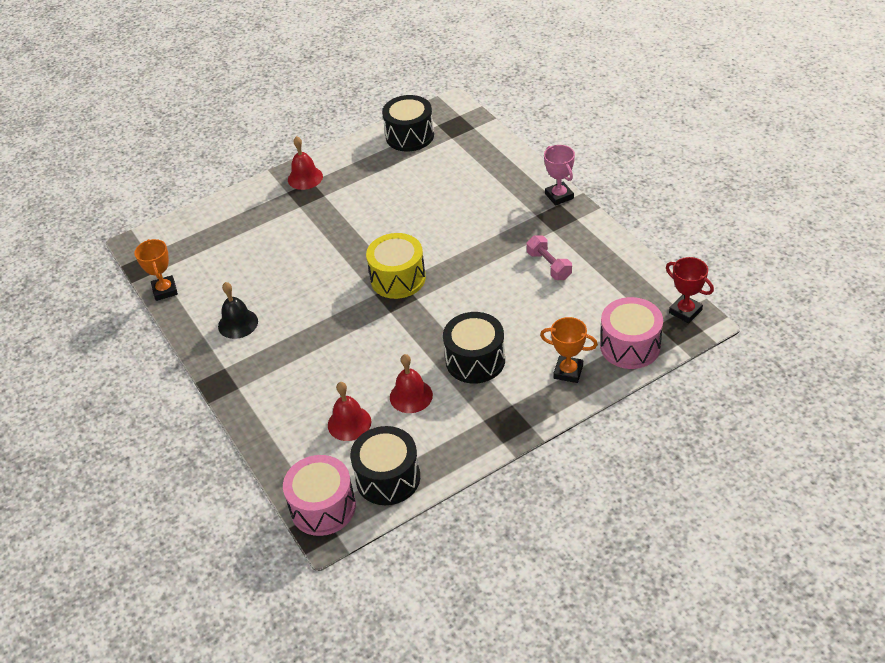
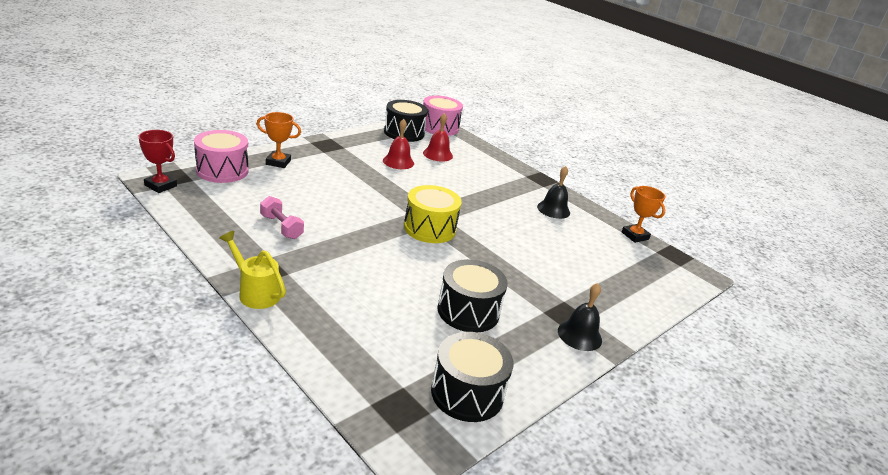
camera: 160 degrees right, 15 degrees down
(305, 178) = (579, 335): red bell -> black bell
(475, 360) = (352, 174): black drum -> black drum (468, 311)
(559, 196) = (255, 292): pink trophy -> yellow watering can

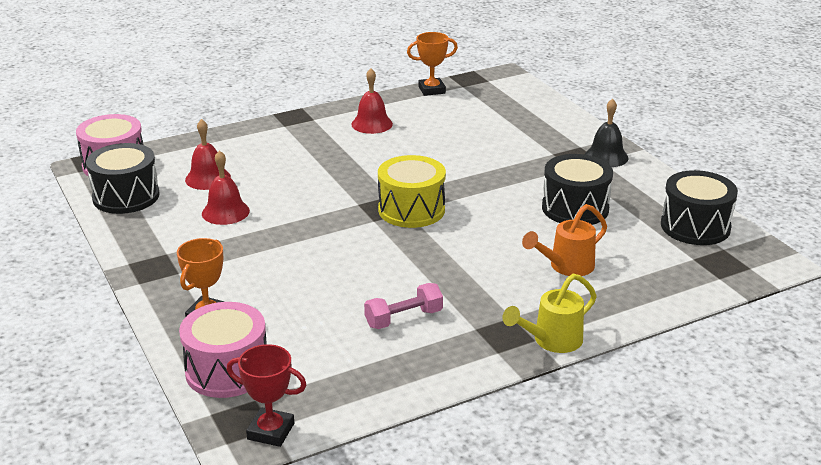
camera: 70 degrees left, 0 degrees up
(160, 186) = (271, 431): red trophy -> red trophy turned 60 degrees clockwise
(367, 303) = (566, 266): none -> orange watering can
(553, 209) = (372, 124): black bell -> red bell

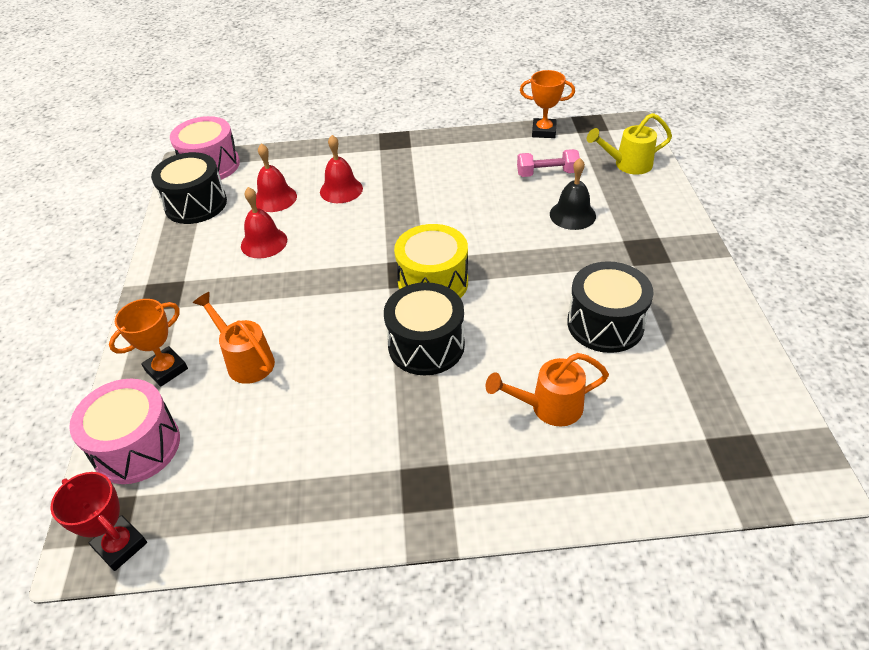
camera: 25 degrees right, 15 degrees up
(281, 294) = (246, 360): none -> orange watering can
(372, 124) = (460, 163): red bell -> red bell (341, 190)
(403, 318) = (337, 430): pink dumbbell -> pink dumbbell (547, 173)
(552, 341) = (470, 515): yellow watering can -> yellow watering can (628, 164)
(606, 156) = (681, 258): black bell -> black bell (572, 215)
(695, 226) = (734, 388): black drum -> black drum (426, 345)

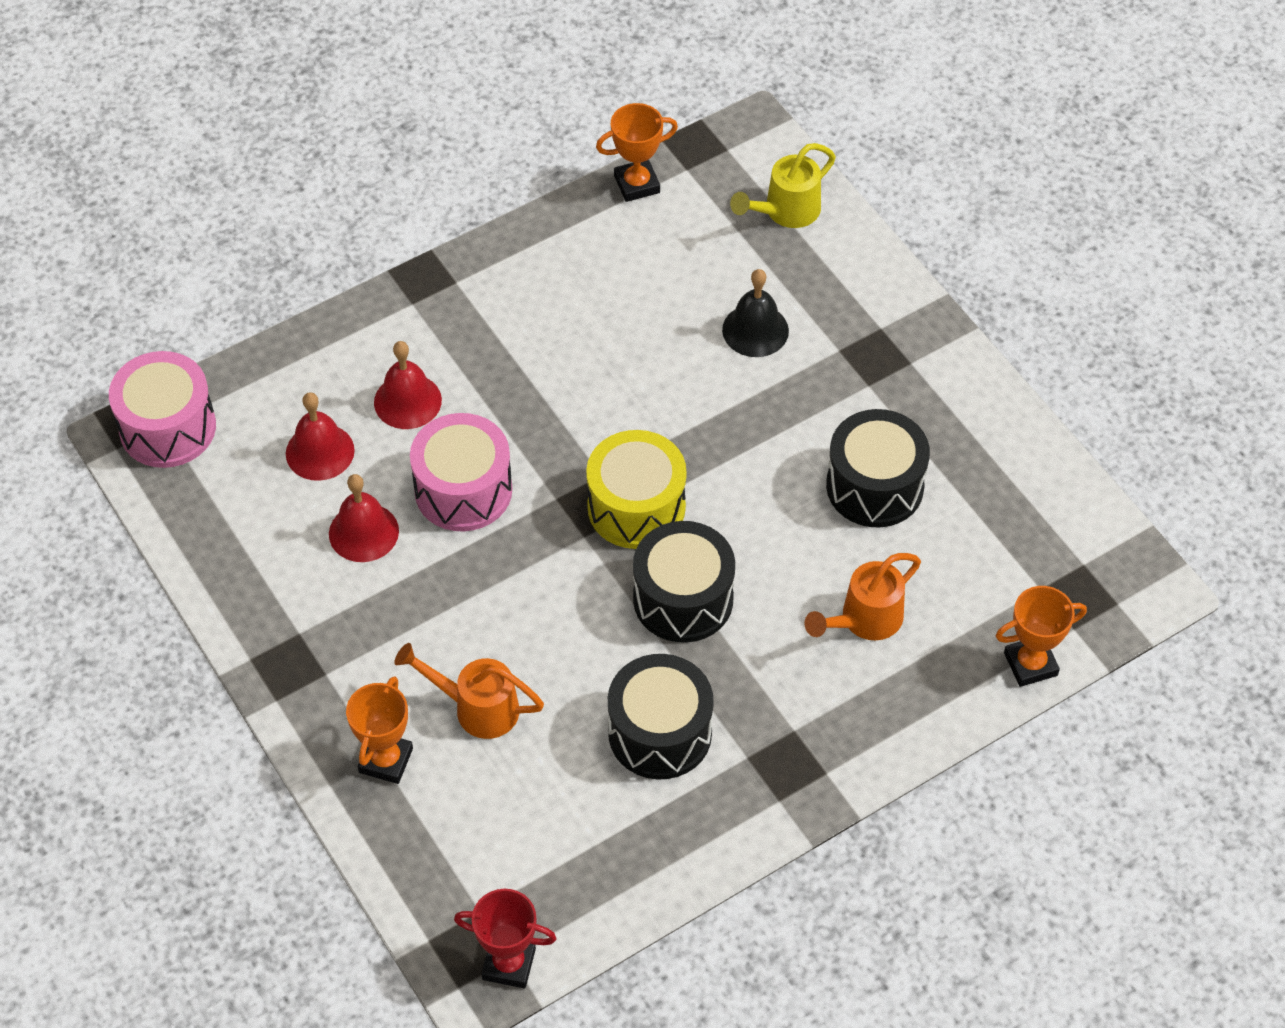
camera: 30 degrees left, 10 degrees up
(137, 446) = (433, 862): pink drum -> pink drum (463, 490)
(196, 204) = (206, 506): black drum -> black drum (660, 733)
(547, 173) = (684, 266): pink dumbbell -> none
(671, 493) = (1030, 664): none -> orange trophy

